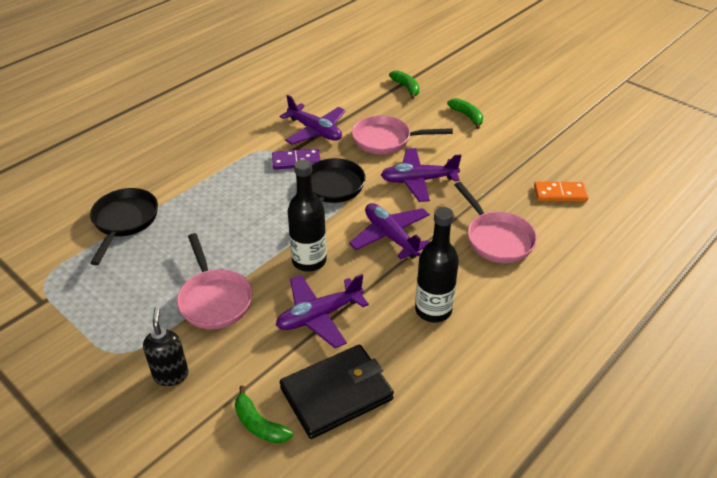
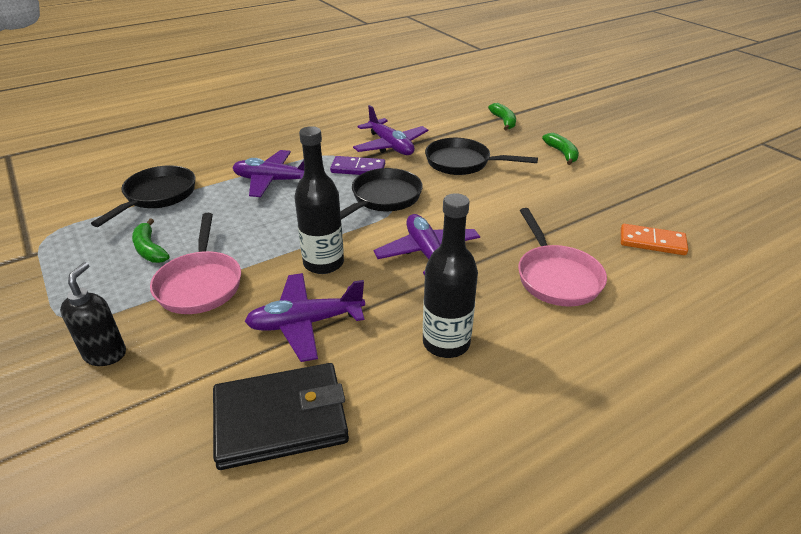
camera: 15 degrees right, 5 degrees down
(259, 424) = (168, 435): green banana -> green banana (150, 249)
(386, 140) = (462, 163): pink pan -> black pan
(418, 180) = (483, 204): purple plane -> purple plane (274, 181)

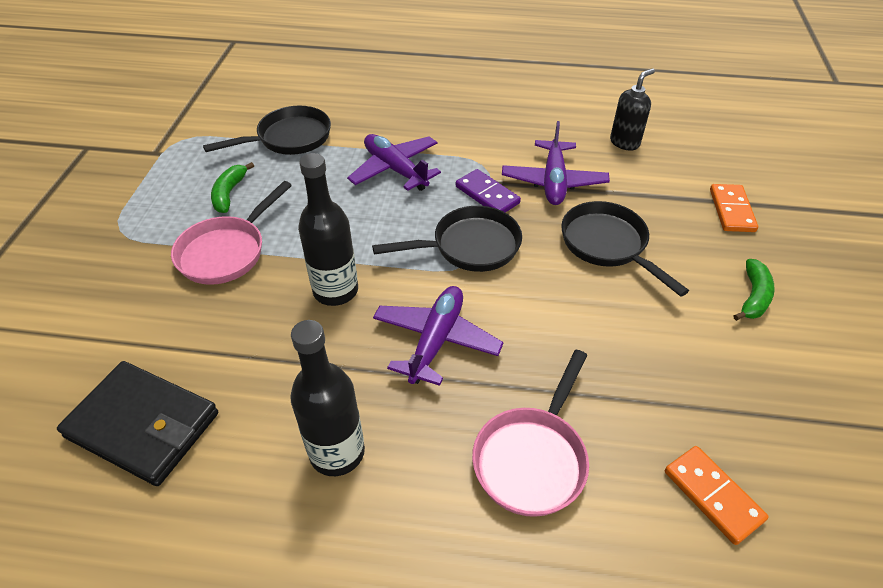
camera: 40 degrees right, 10 degrees up
(105, 354) = (108, 278): black soap dispenser -> black soap dispenser (624, 142)
(305, 323) = (255, 345): purple plane -> none
(503, 121) = (731, 210): green banana -> orange domino

